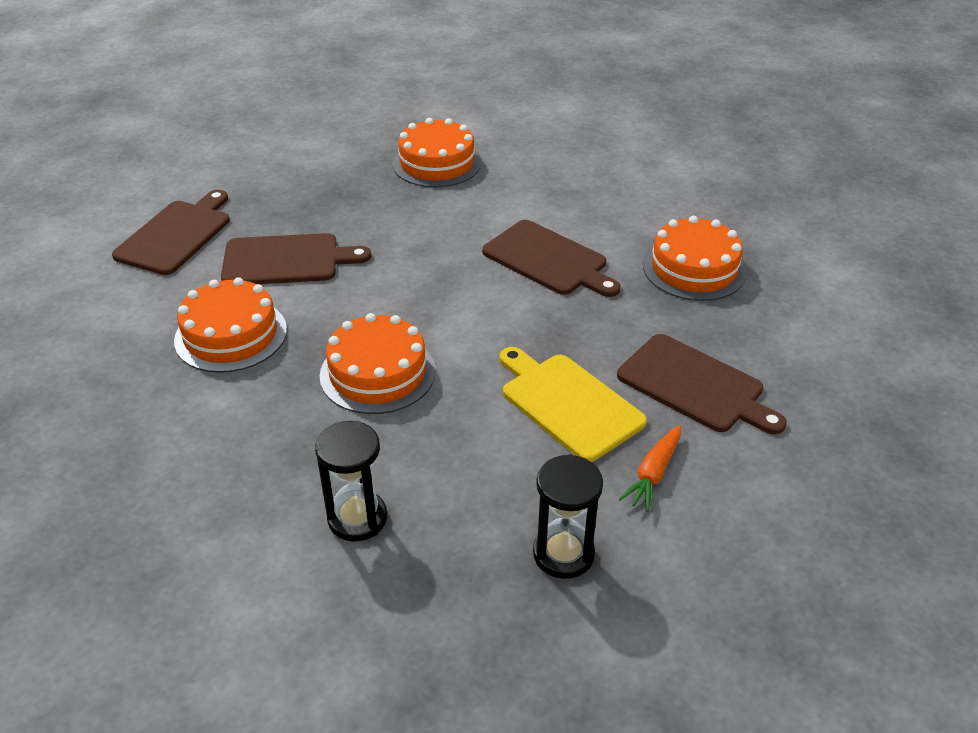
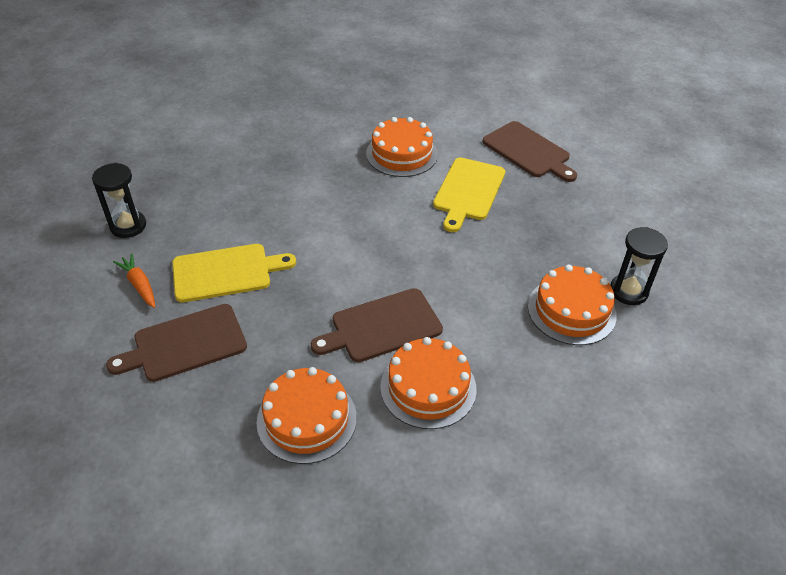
camera: 115 degrees right, 5 degrees up
(286, 260) = (468, 191): brown cutting board -> yellow cutting board
(357, 518) = (220, 165): black hourglass -> black hourglass (628, 291)
(377, 373) = (321, 201): orange cake -> orange cake (428, 387)

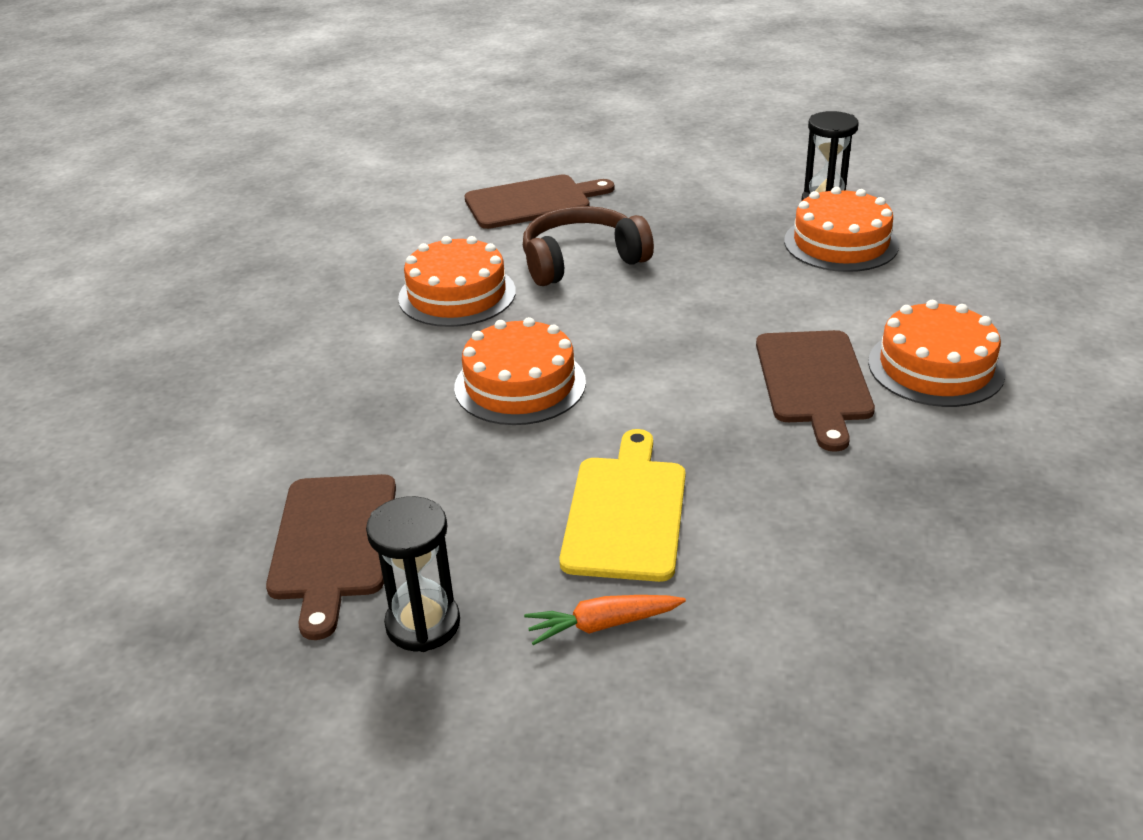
camera: 65 degrees left, 10 degrees down
(185, 344) = (777, 582): brown cutting board -> brown cutting board (334, 542)
(306, 419) = (967, 478): orange cake -> orange cake (520, 384)
(468, 191) = (582, 261): yellow cutting board -> brown headphones

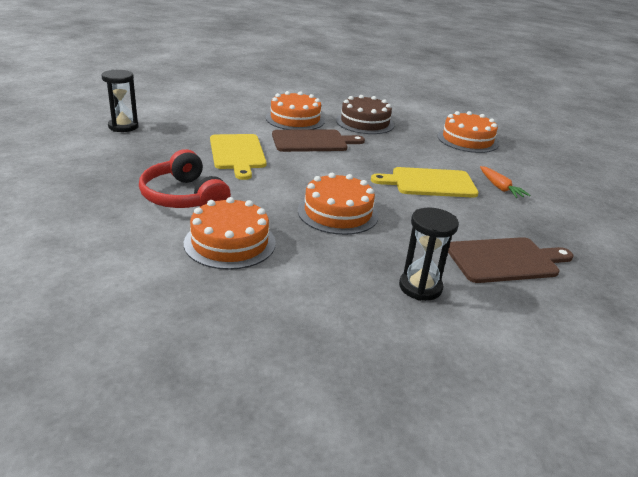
camera: 105 degrees left, 5 degrees down
(423, 624) = (535, 227): black hourglass -> black hourglass (420, 287)
(532, 202) = (76, 219): brown cutting board -> none
(582, 261) = (184, 197): brown headphones -> red headphones
(737, 300) = (237, 153): none -> yellow cutting board
(841, 243) = (175, 127): orange cake -> orange cake (467, 140)
(958, 468) = (365, 122): none -> brown cake

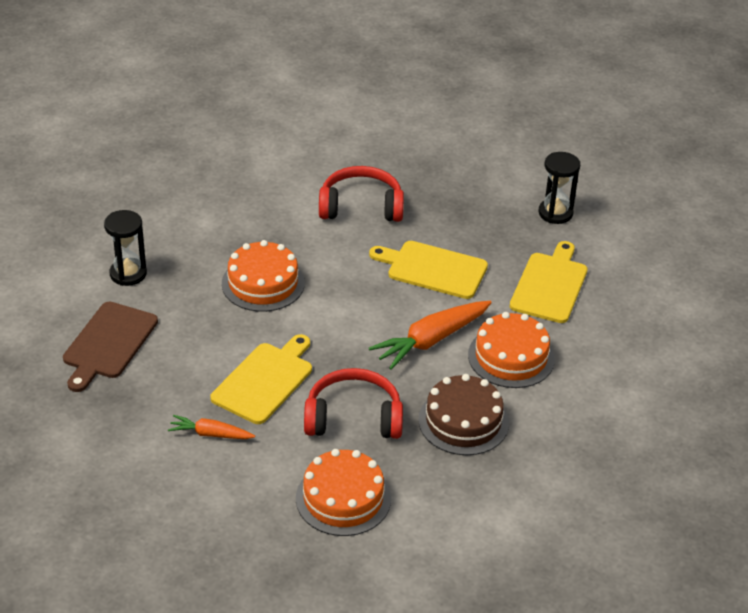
camera: 125 degrees right, 10 degrees up
(212, 118) = (549, 285): none -> yellow cutting board
(230, 242) = (268, 207): orange cake -> none
(312, 141) = (431, 340): brown cutting board -> orange carrot
(411, 149) = (353, 418): none -> red headphones

